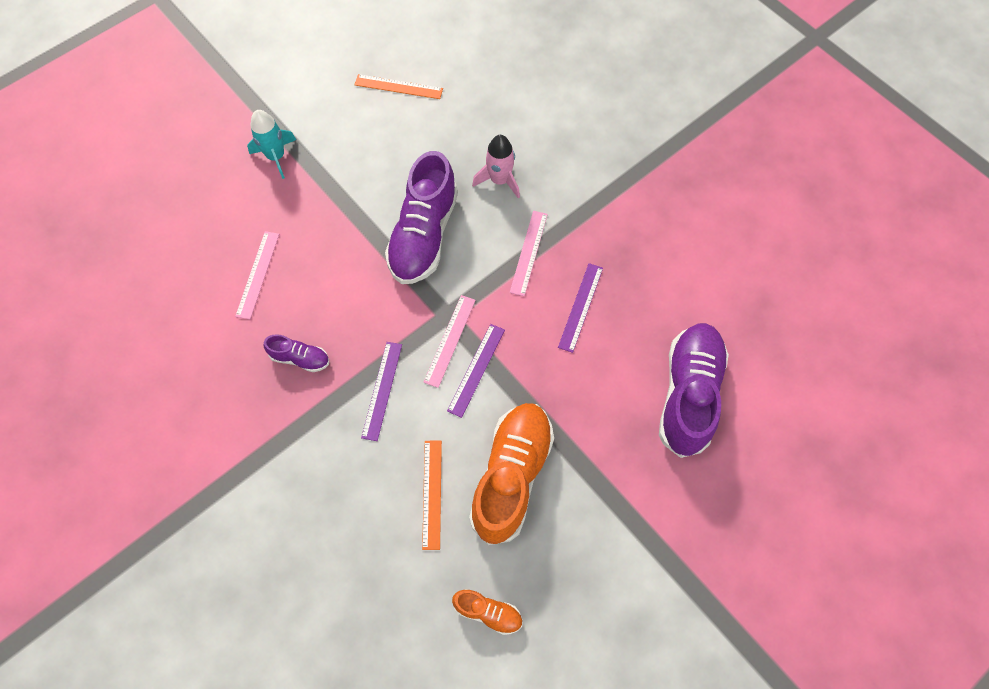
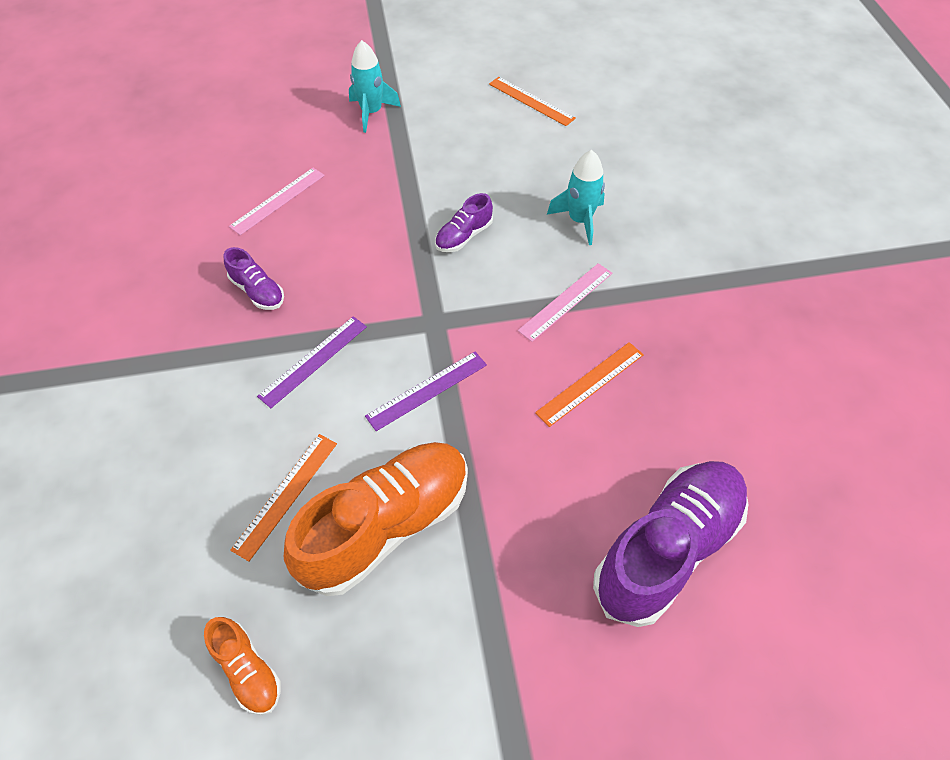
camera: 30 degrees right, 10 degrees down
(424, 235) = (464, 236): purple shoe -> purple shoe, size x0.47
(450, 340) = (419, 347): pink ruler -> none
(499, 180) = (579, 220): pink rocket -> turquoise rocket
(580, 307) = (590, 383): purple ruler -> orange ruler

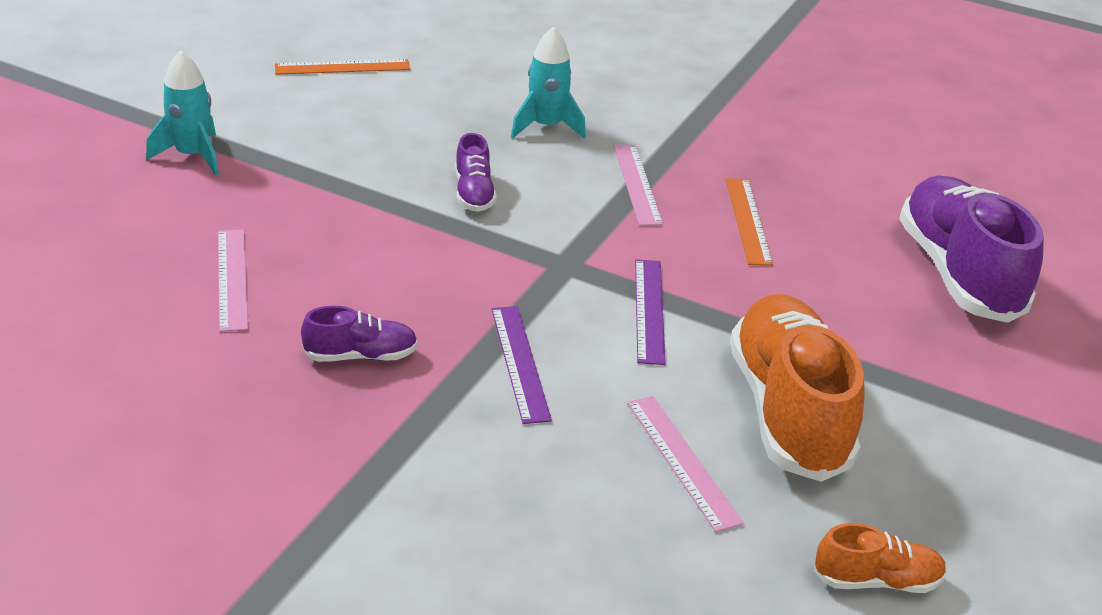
camera: 55 degrees left, 20 degrees down
(286, 495) = (682, 461): orange ruler -> pink ruler

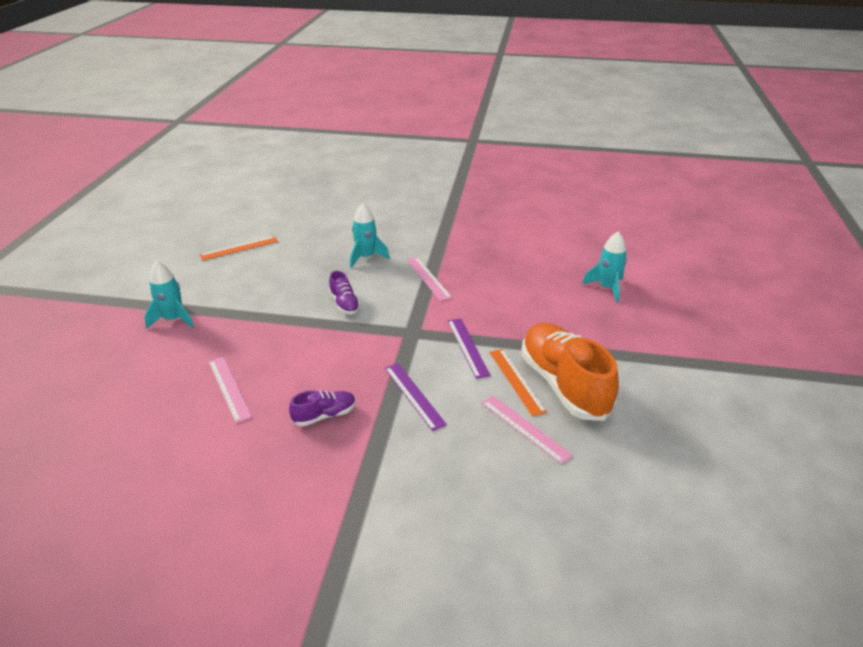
camera: 15 degrees left, 0 degrees up
(748, 220) = (493, 285): orange ruler -> orange ruler (516, 381)
(876, 580) = (652, 467): orange shoe -> none
(958, 273) = (607, 288): purple shoe -> turquoise rocket

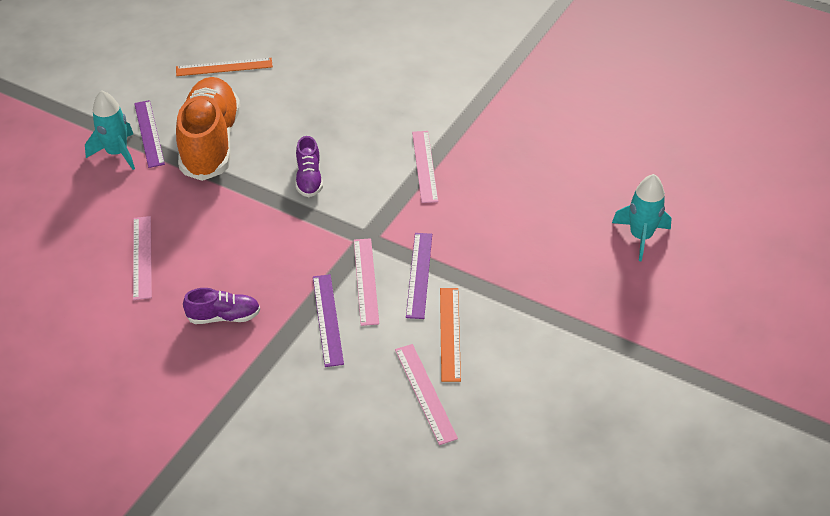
camera: 20 degrees right, 10 degrees up
(196, 301) = (149, 133): none -> purple ruler
(366, 257) = (366, 116): turquoise rocket -> none
(429, 361) = (366, 281): none -> pink ruler
(563, 384) = (501, 353): orange shoe -> orange shoe (211, 143)

